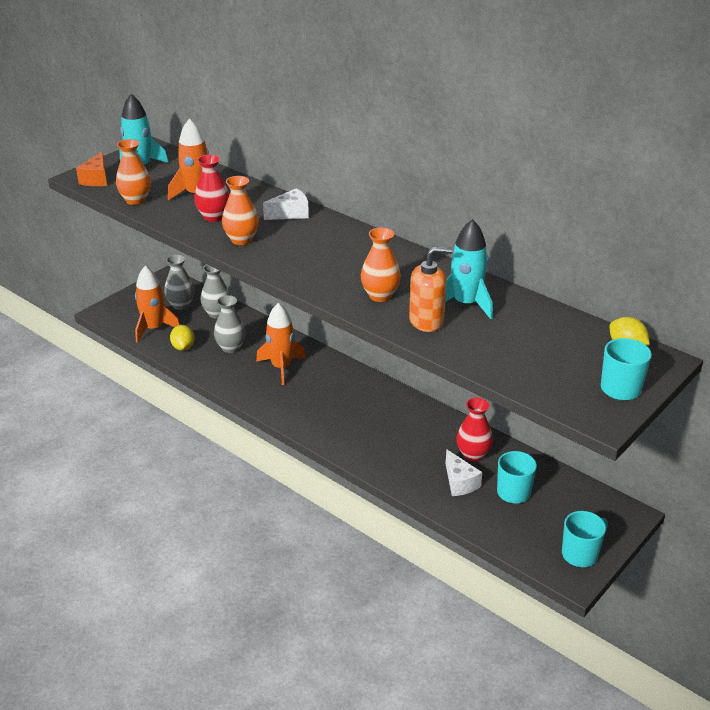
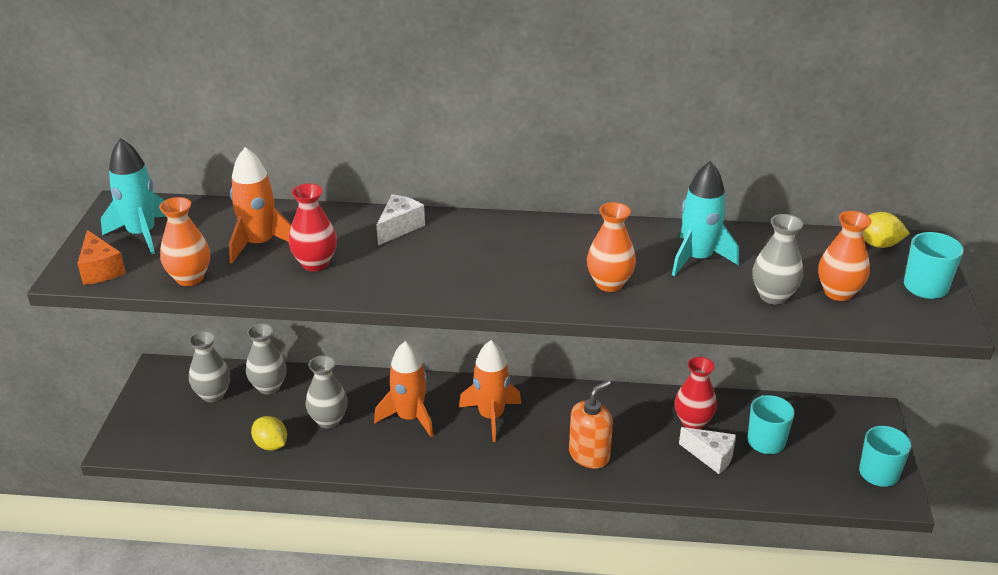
camera: 35 degrees left, 0 degrees up
(154, 328) = (209, 438): orange rocket -> orange rocket (491, 416)
(241, 240) = (383, 279): orange vase -> orange vase (838, 293)
(426, 321) = (686, 292): orange soap dispenser -> orange soap dispenser (589, 455)
(487, 348) = (773, 296): none -> grey vase

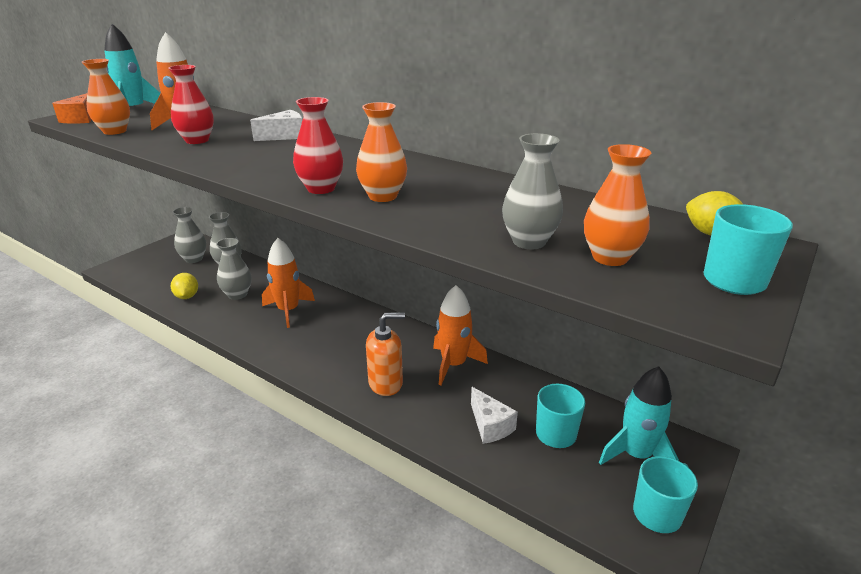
camera: 30 degrees right, 5 degrees down
(491, 416) = (343, 329): orange rocket -> orange rocket (453, 364)
(693, 422) = (501, 391): red vase -> red vase (321, 189)
(697, 258) = (490, 200): turquoise rocket -> turquoise rocket (636, 455)

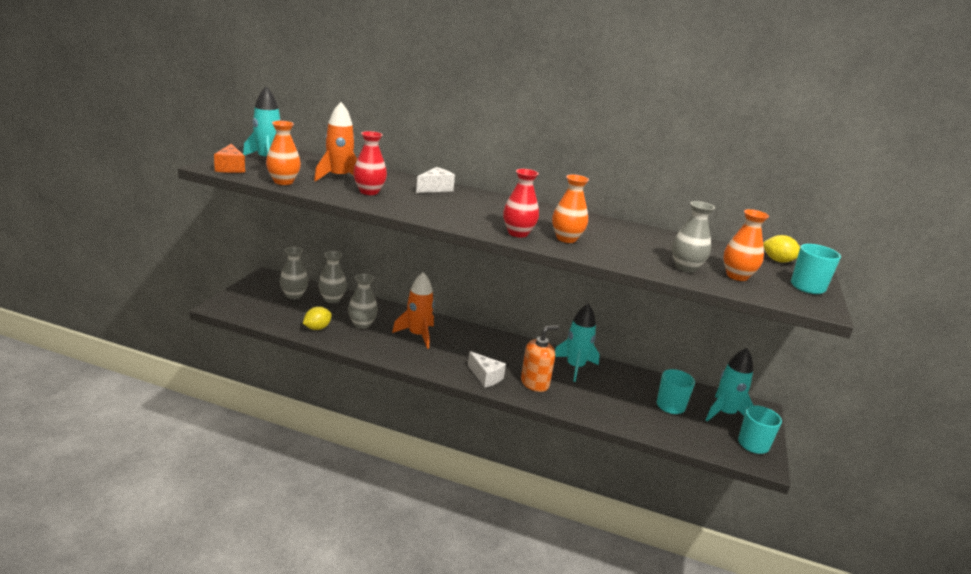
camera: 20 degrees left, 5 degrees down
(187, 296) = (317, 328): yellow lemon -> yellow lemon turned 75 degrees clockwise
(453, 364) = (575, 367): orange rocket -> turquoise rocket
(490, 426) = (625, 405): white cheese -> white cheese (485, 377)

